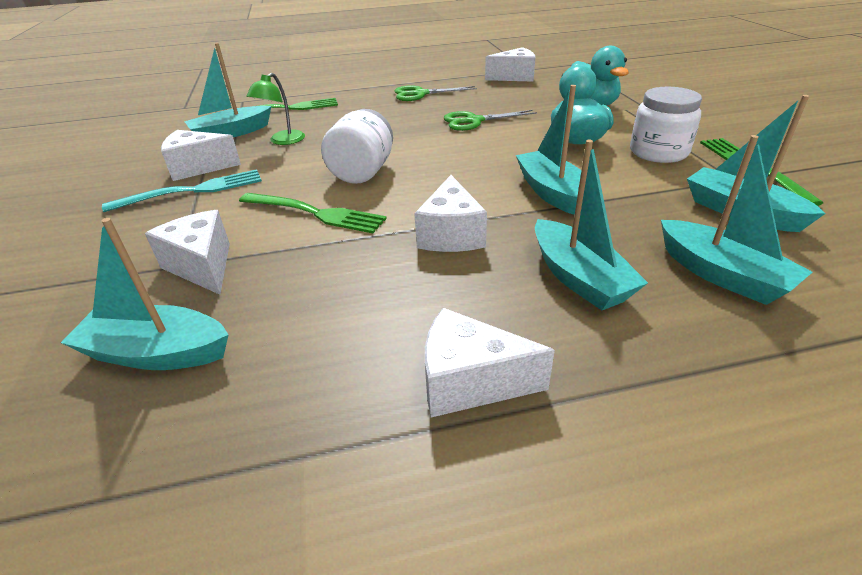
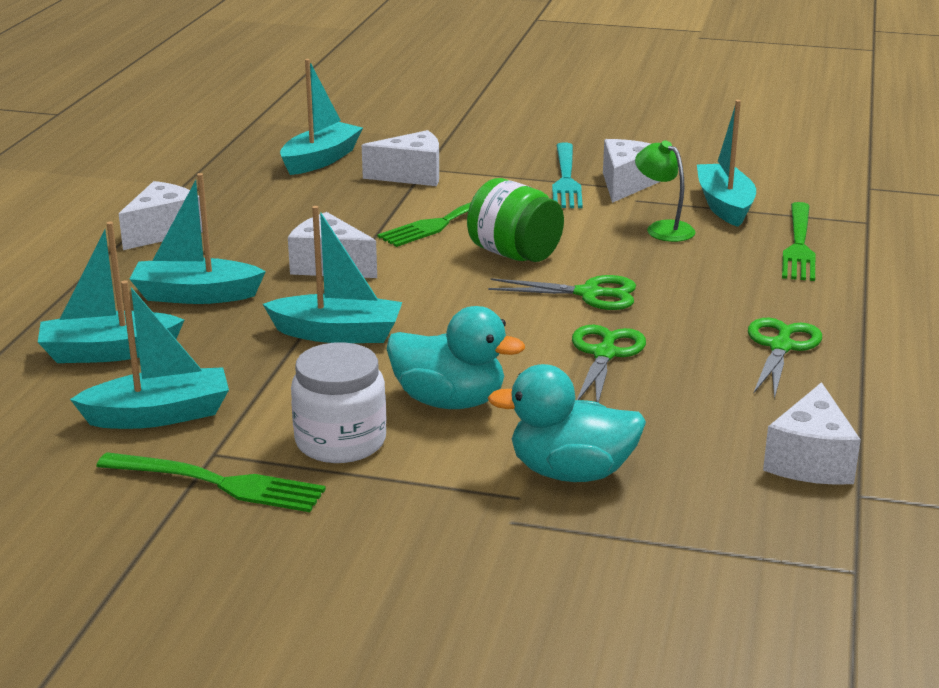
camera: 115 degrees right, 10 degrees down
(362, 172) = (514, 254): white jar -> green jar
(404, 139) = (589, 294): none -> green scissors

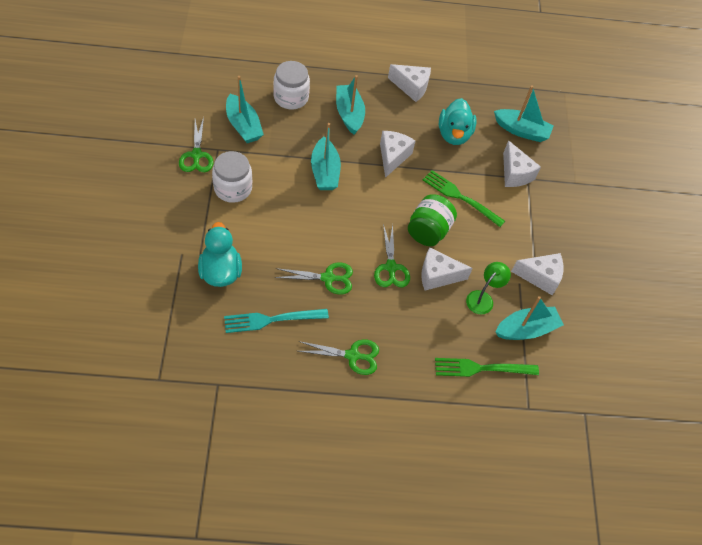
camera: 70 degrees right, 30 degrees up
(109, 352) = (291, 97): turquoise boat -> white jar
(218, 483) = (196, 155): green fork -> green scissors
(449, 401) = (272, 221): turquoise duck -> turquoise duck (454, 134)
(566, 179) = (537, 246): turquoise fork -> turquoise fork (272, 320)
(810, 461) = (244, 365): white cheese -> white cheese (437, 276)

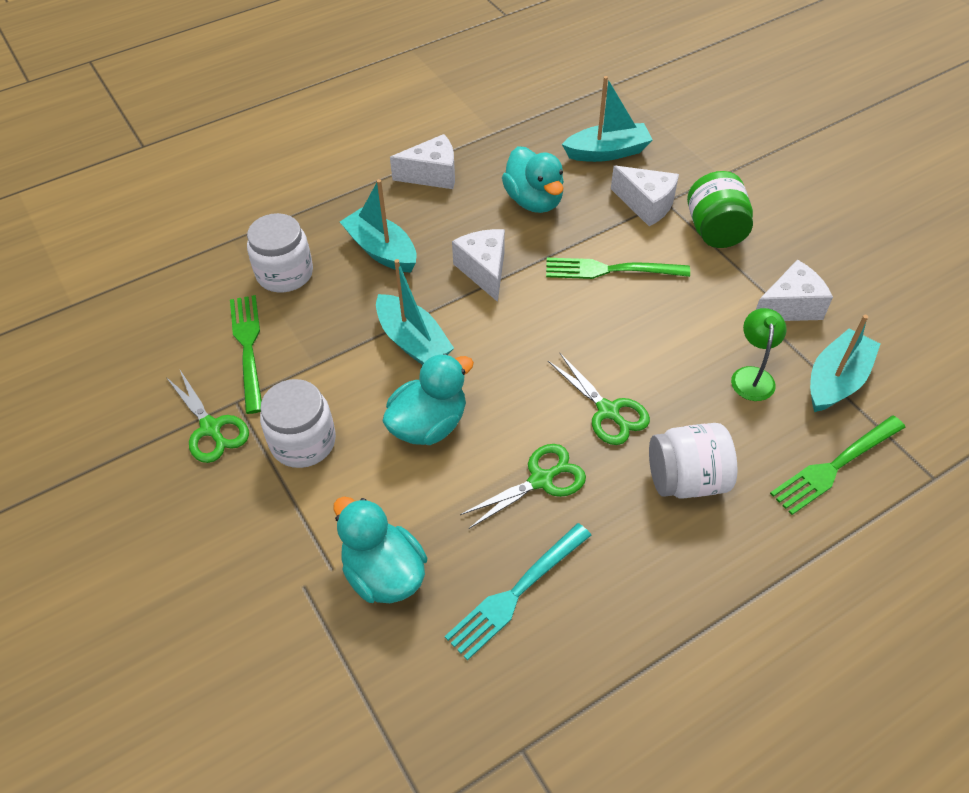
camera: 25 degrees left, 5 degrees down
(243, 126) = (248, 348): turquoise boat -> green fork
(297, 217) = (428, 425): none -> turquoise duck
(352, 356) = (668, 565): green scissors -> none
(399, 324) = (686, 479): none -> white jar
(428, 231) = (611, 335): green jar -> green jar (715, 231)
(437, 276) = (674, 383): white cheese -> none

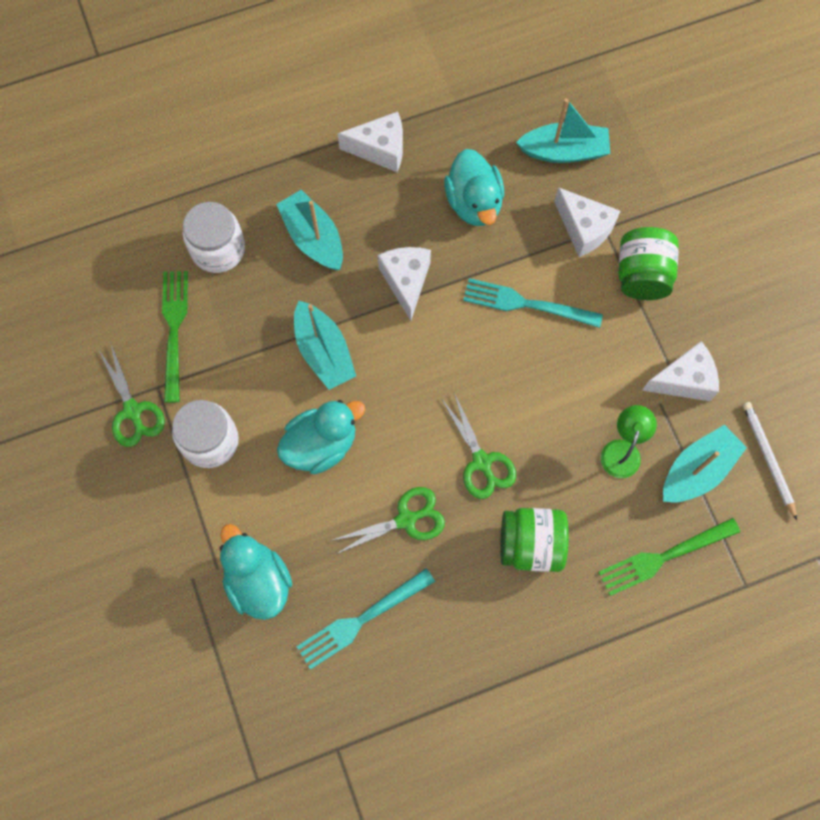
camera: 10 degrees right, 20 degrees up
(610, 270) = (526, 304): green fork -> turquoise fork
(686, 479) = (530, 544): white jar -> green jar
(903, 358) = (768, 459): none -> white pencil

